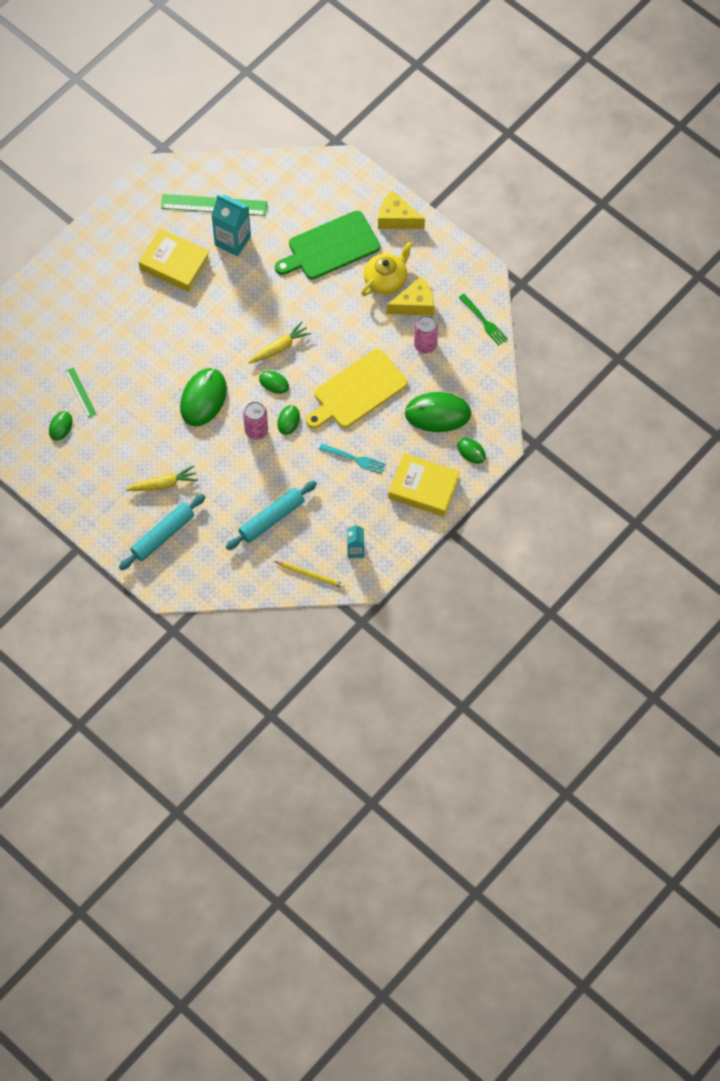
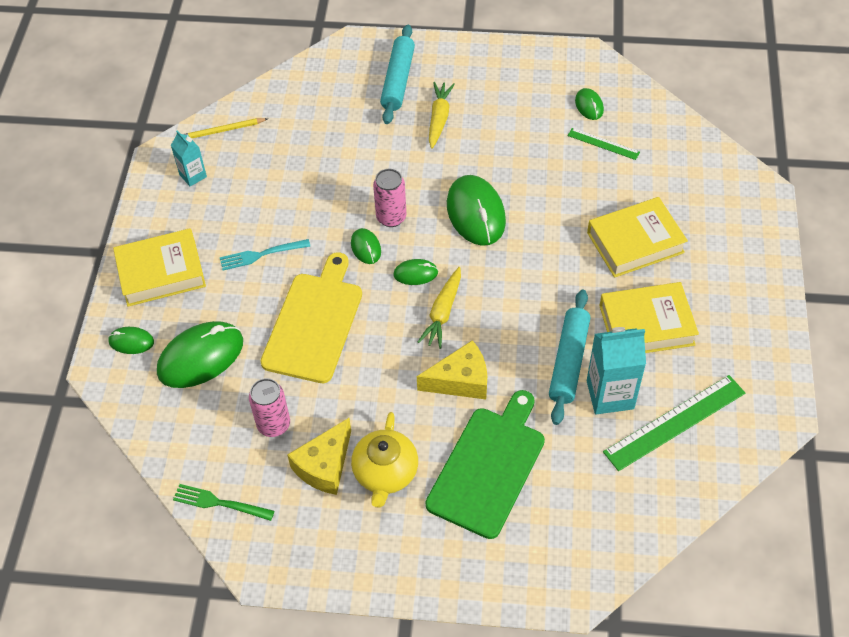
camera: 145 degrees right, 10 degrees down
(130, 315) = (635, 242): none -> yellow book
(163, 484) = (439, 118): yellow carrot -> yellow carrot turned 150 degrees clockwise
(271, 519) = (303, 152): turquoise rolling pin -> turquoise rolling pin (568, 361)
(396, 218) = (438, 565): yellow cheese -> yellow cheese (460, 380)

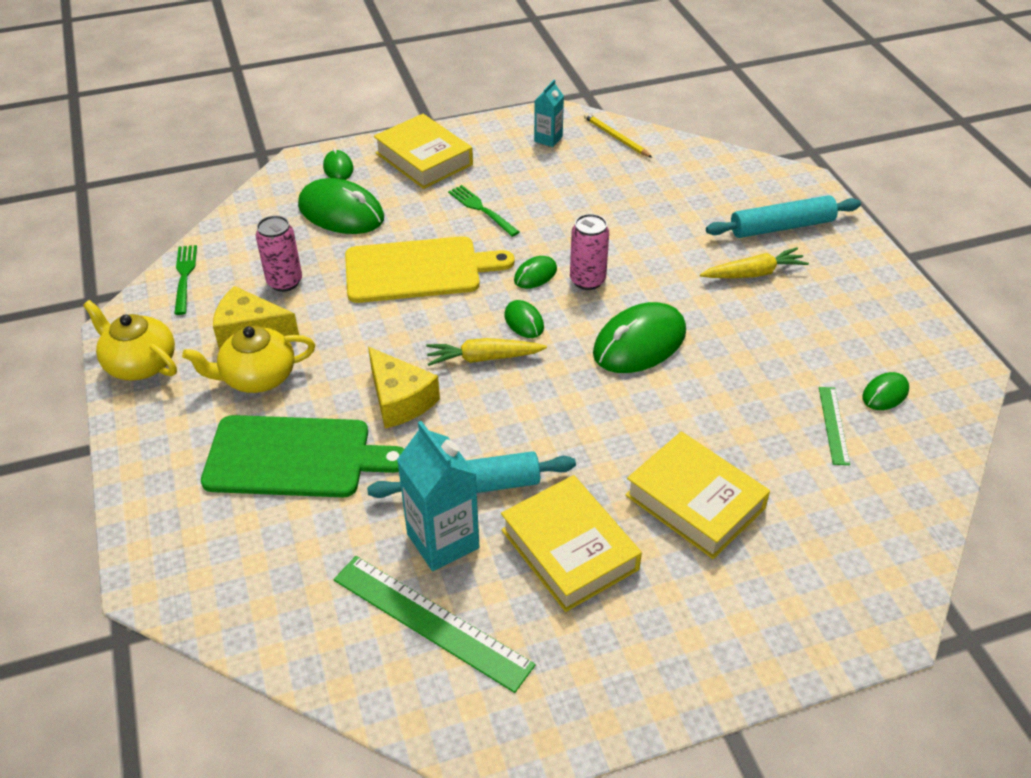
camera: 65 degrees right, 10 degrees down
(261, 255) = (481, 209): turquoise fork -> green fork
(322, 560) = (140, 363): none -> yellow teapot

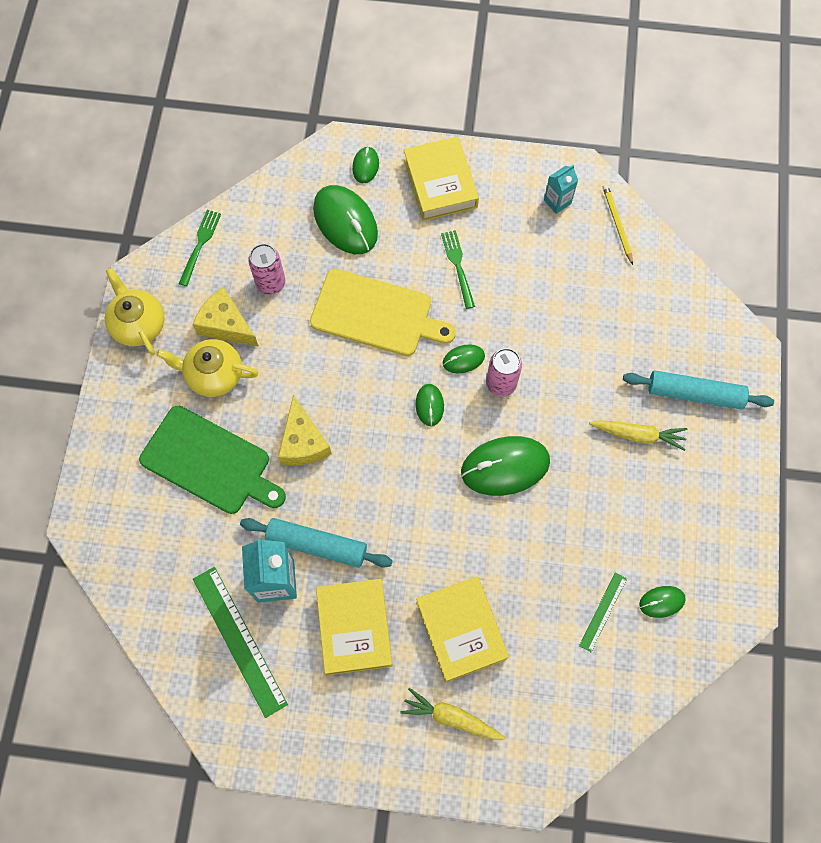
camera: 25 degrees right, 25 degrees up
(483, 358) = (381, 429): yellow carrot -> yellow carrot (451, 717)

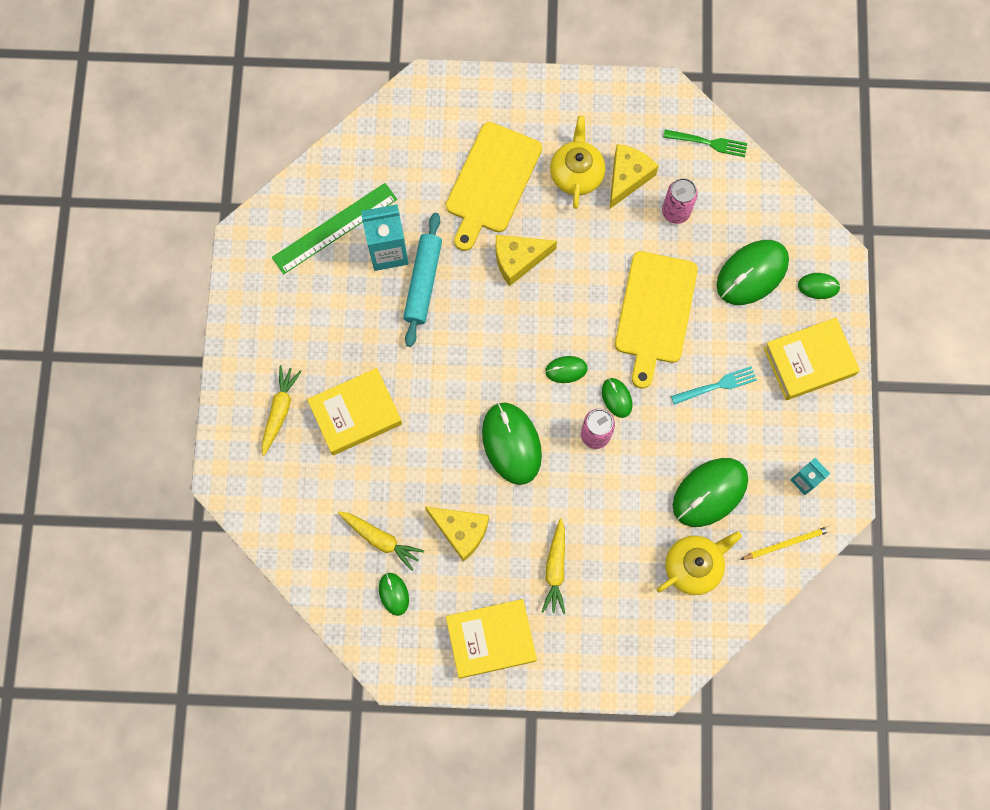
camera: 85 degrees right, 5 degrees up
(138, 324) = (619, 101): yellow teapot -> yellow teapot (694, 566)
(209, 462) = (491, 182): green cutting board -> yellow cutting board
(354, 628) = (351, 322): yellow book -> yellow book (491, 639)
(458, 266) = (716, 385): green fork -> turquoise fork
(565, 284) = (710, 493): none -> green mouse
(596, 526) = (461, 531): none -> yellow cheese
(603, 612) = (381, 539): green ruler -> yellow carrot
(694, 393) = (605, 625): turquoise rolling pin -> none

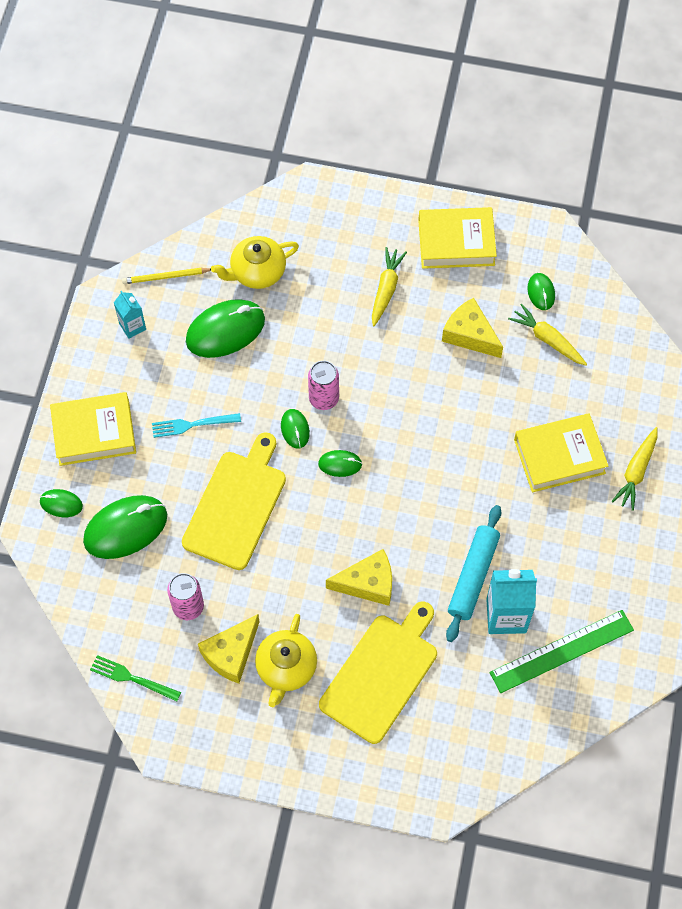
camera: 170 degrees left, 10 degrees down
(511, 443) = (408, 404): green mouse -> none

